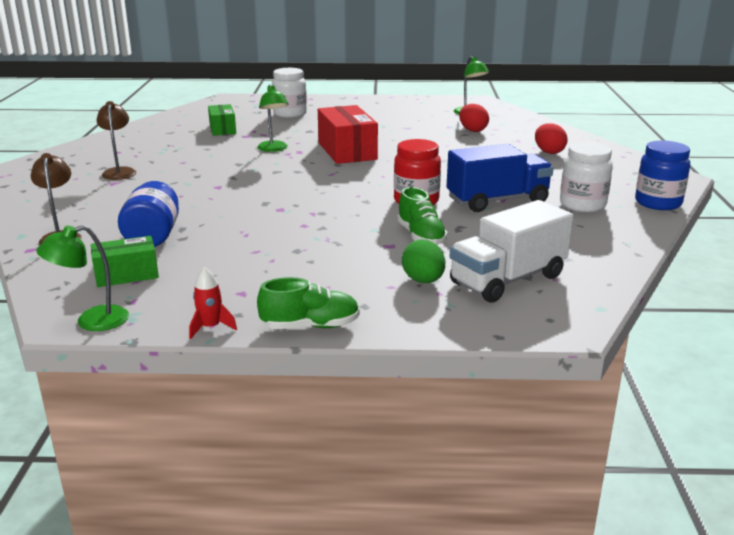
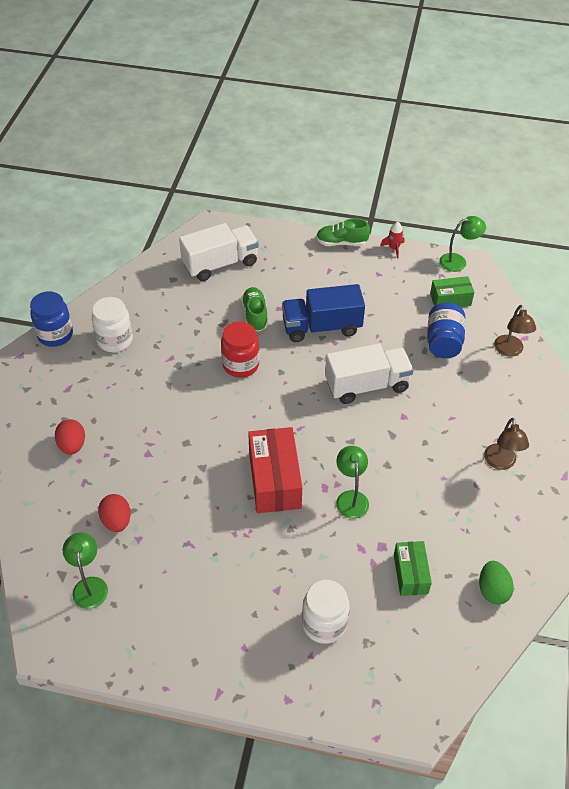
camera: 170 degrees left, 25 degrees up
(259, 200) = (367, 385): none -> white truck
(423, 281) = (270, 269): green egg -> green egg (492, 590)
(497, 201) = (176, 356): blue truck -> blue truck (321, 327)

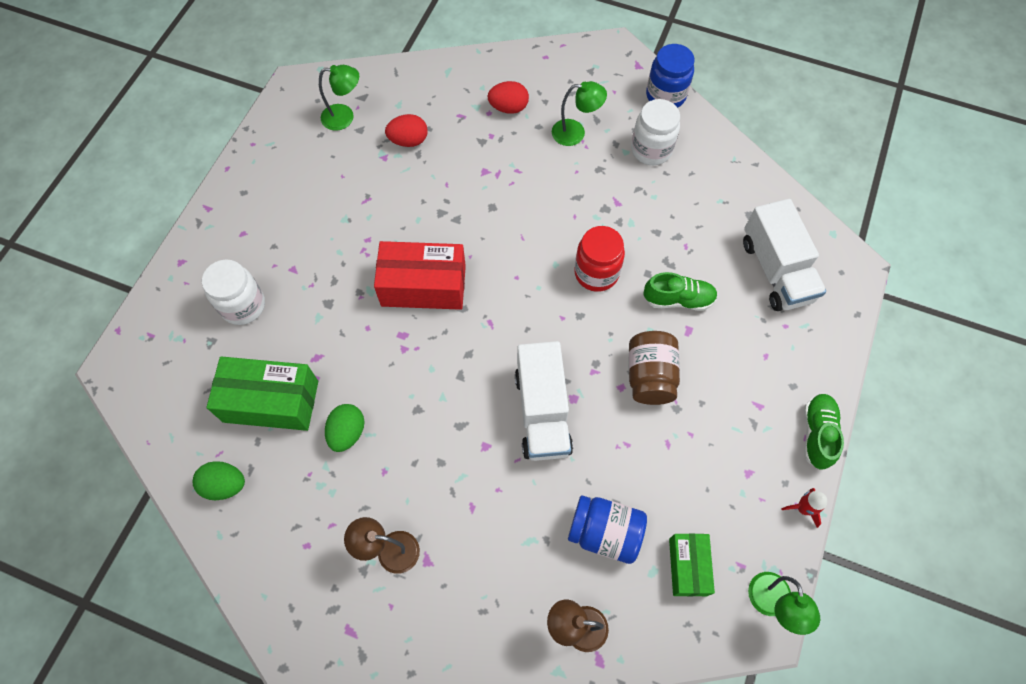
camera: 100 degrees right, 15 degrees up
(321, 327) = (650, 376): blue truck -> brown jar
(351, 498) = (381, 359): green lamp -> green lamp (575, 133)
(410, 574) = (271, 401): green box -> green box, size x1.68
(420, 509) = (347, 432): none -> green egg

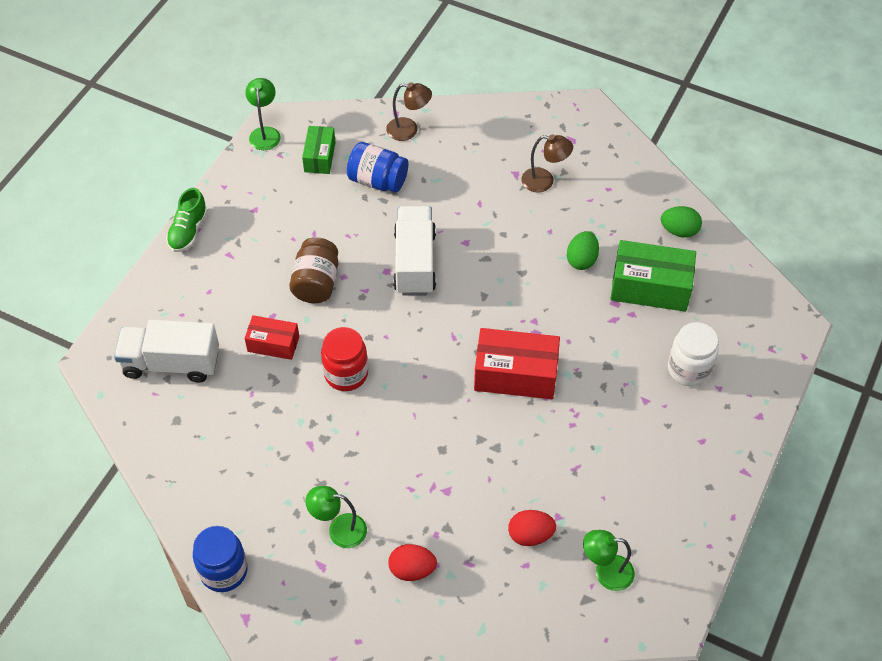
camera: 175 degrees left, 10 degrees down
(651, 150) = (259, 502): white jar -> none
(678, 299) = (273, 344): green shoe -> red box
(776, 270) = (171, 363): white truck -> white truck turned 75 degrees counterclockwise
(803, 508) = (220, 184): red rocket -> none

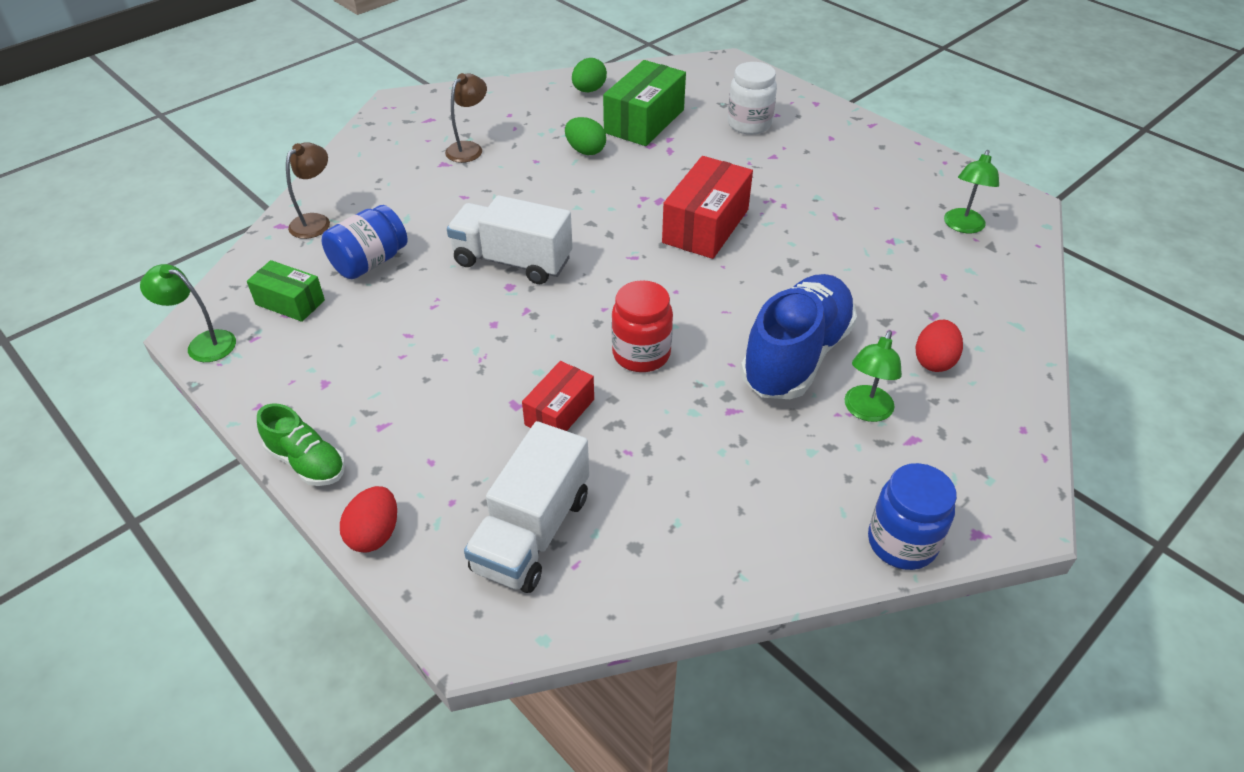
camera: 70 degrees left, 10 degrees down
(316, 283) = (487, 350): brown jar -> none
(381, 473) = (796, 356): none -> blue shoe
(530, 535) = (908, 264): red egg -> red egg (374, 534)

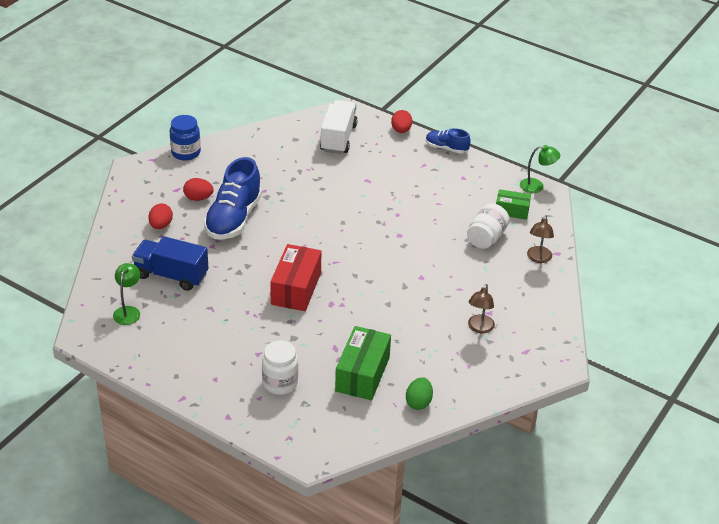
camera: 165 degrees right, 5 degrees down
(307, 462) = (446, 148): green shoe -> blue shoe
(370, 262) = (486, 238): blue jar -> white jar
(512, 261) = (405, 249): white truck -> none
(559, 412) = (345, 180): red box -> none
(585, 150) = (396, 338): green egg -> none
(641, 354) = (314, 209): red jar -> none
(865, 411) = (198, 198): green lamp -> red egg
(903, 269) = (171, 275): none -> blue truck

